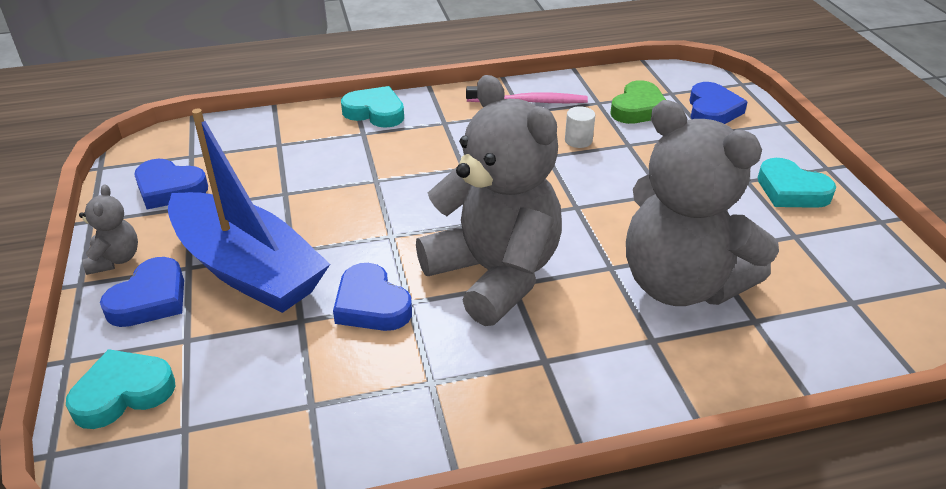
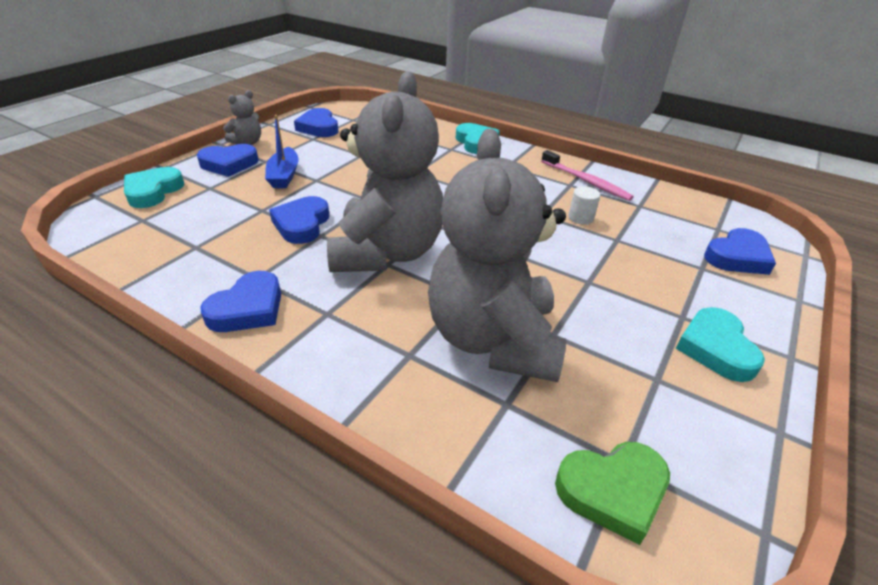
camera: 45 degrees right, 0 degrees up
(123, 393) = (153, 191): turquoise heart -> turquoise heart turned 90 degrees counterclockwise
(248, 269) = (284, 176): blue boat -> blue boat, size x0.49
(478, 411) = (248, 308): none -> blue heart
(638, 108) = (667, 224): green heart -> green heart (613, 491)

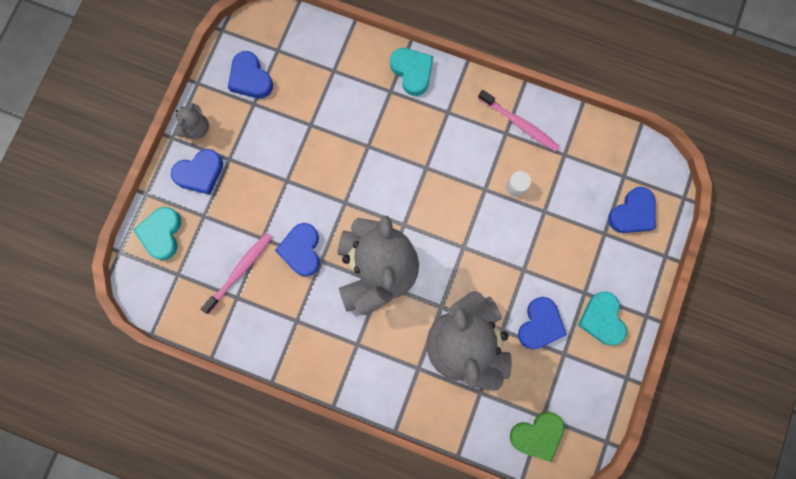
camera: 10 degrees left, 40 degrees up
(217, 228) = (240, 271): none -> pink toothbrush
(248, 308) = (305, 352): blue heart -> blue heart (540, 324)
(284, 176) = (257, 181): blue boat -> none

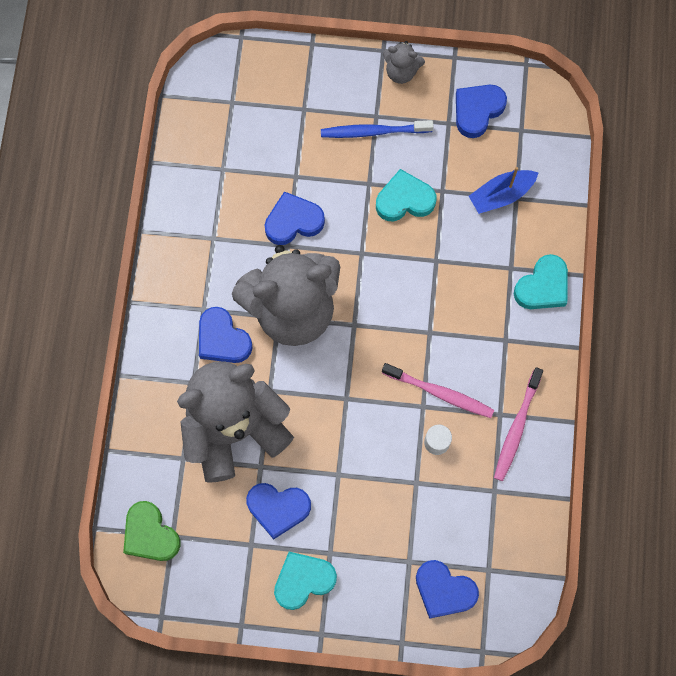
camera: 75 degrees right, 5 degrees down
(161, 234) = (272, 72): turquoise heart -> turquoise heart (404, 200)
(200, 173) = (351, 91): blue heart -> blue heart (222, 339)
(240, 271) = (253, 164): pink toothbrush -> pink toothbrush (440, 393)
(242, 165) = (373, 131): none -> blue toothbrush
(328, 81) = (501, 195): none -> blue boat

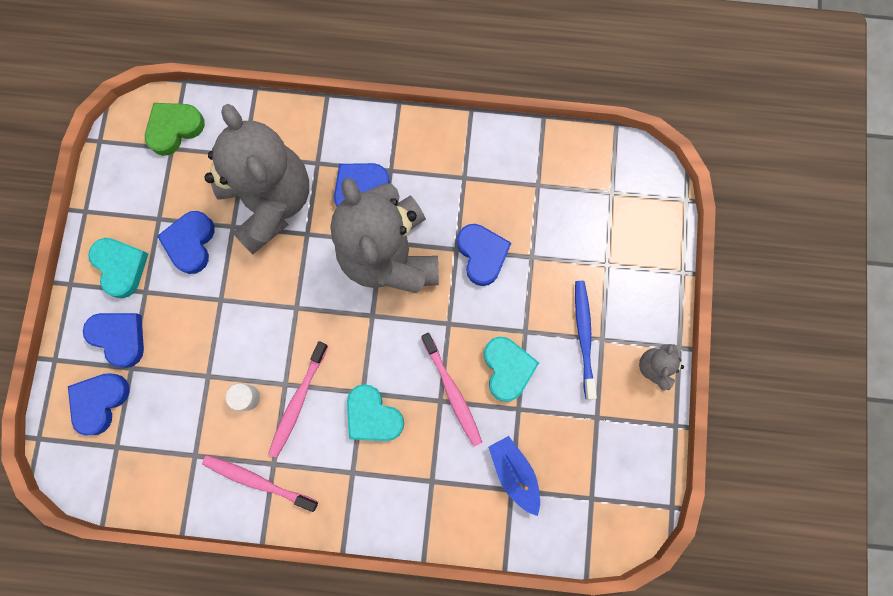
camera: 90 degrees right, 5 degrees up
(427, 249) = (452, 392): none -> pink toothbrush
(477, 111) = (612, 450): blue heart -> blue heart (119, 337)
(543, 286) = (410, 516): turquoise heart -> turquoise heart (373, 416)

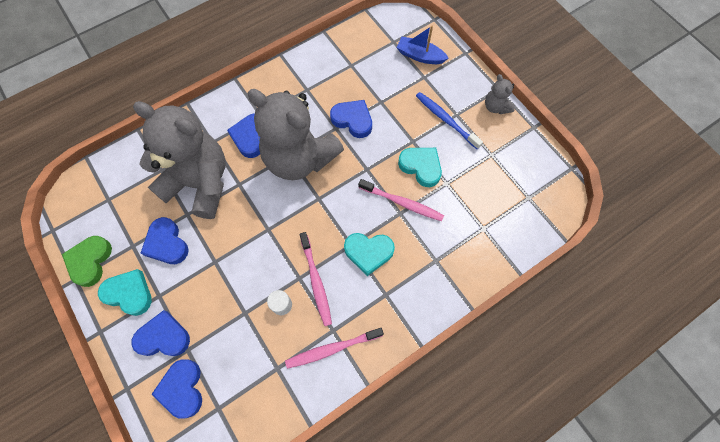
camera: 40 degrees left, 10 degrees down
(174, 129) = (101, 187): green heart -> green heart (90, 261)
(514, 473) = (476, 218): blue boat -> blue boat (420, 56)

